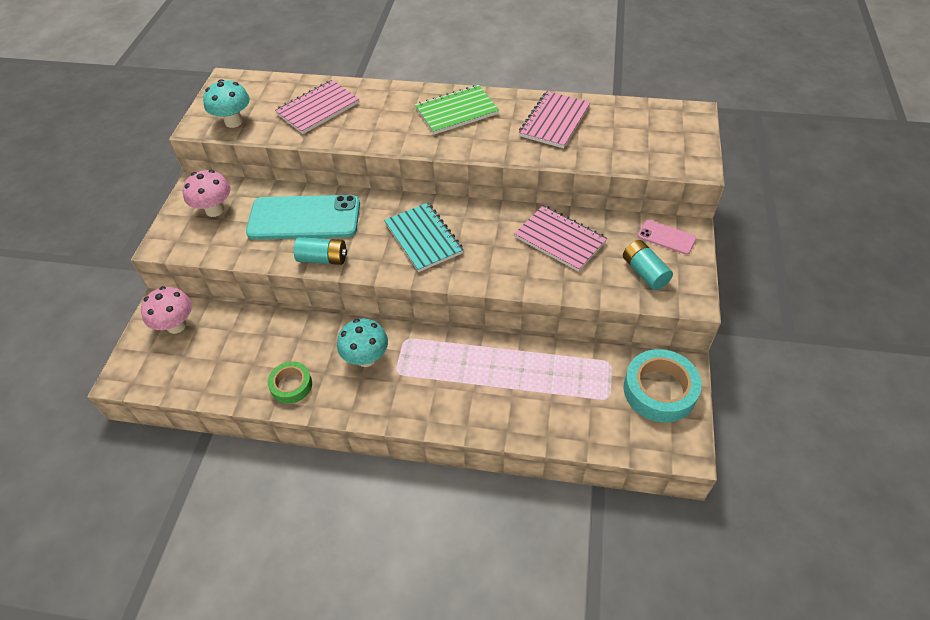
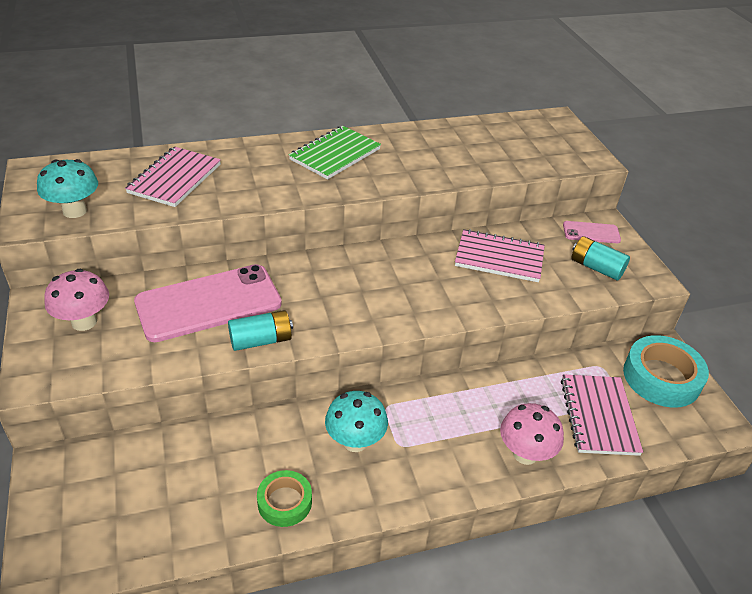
camera: 30 degrees left, 10 degrees down
(176, 325) = (84, 481): pink mushroom -> pink mushroom (525, 454)
(304, 218) = (208, 303): turquoise phone -> pink phone
(423, 238) = (362, 290): turquoise notebook -> none
(554, 121) = (439, 146): pink notebook -> pink notebook (598, 416)

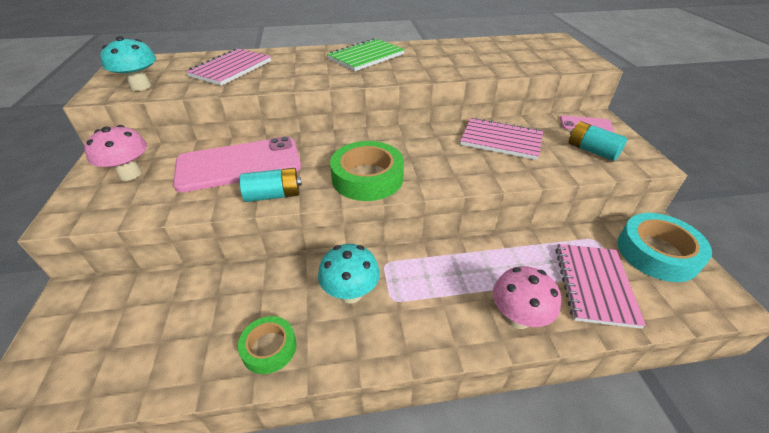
camera: 10 degrees right, 0 degrees up
(359, 313) = (367, 178): none -> green tape

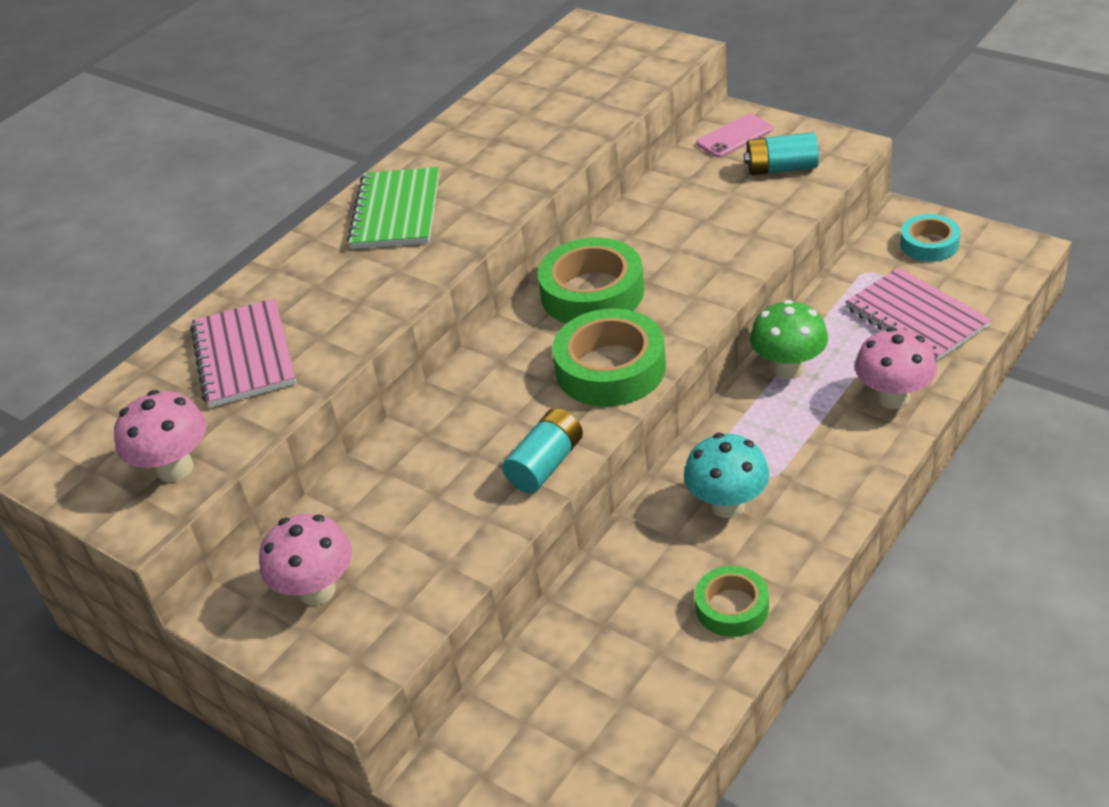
camera: 40 degrees left, 0 degrees up
(140, 86) = (175, 469): turquoise mushroom -> pink mushroom
(239, 164) = (434, 471): pink phone -> none
(414, 144) = (592, 293): none -> green tape
(481, 254) = (788, 368): none -> green mushroom
(501, 140) = (678, 220): pink notebook -> none
(657, 253) = (929, 244): turquoise tape -> turquoise tape, size x0.59

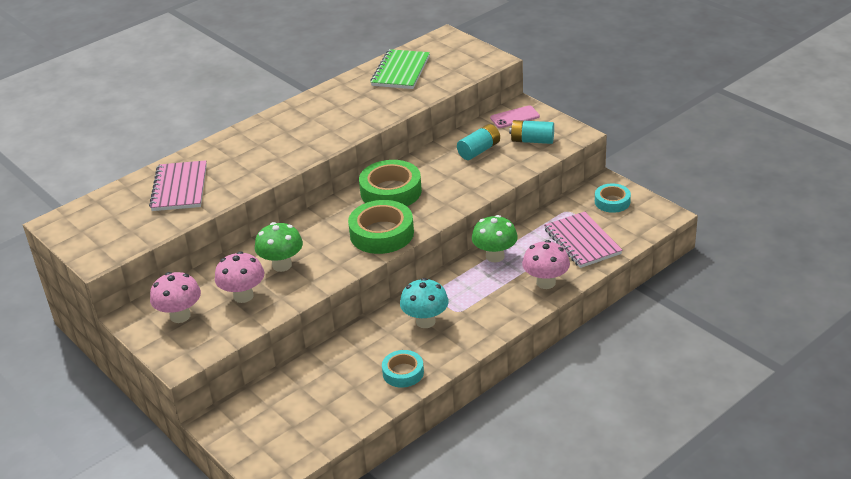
camera: 10 degrees right, 5 degrees down
(175, 469) = (123, 238): pink mushroom -> pink mushroom (243, 296)
(396, 211) = (291, 125): green notebook -> green notebook (401, 71)
(462, 458) = (282, 265): none -> green mushroom
(545, 464) = (324, 276): turquoise battery -> turquoise battery (479, 150)
(732, 607) = (403, 372): green tape -> turquoise tape

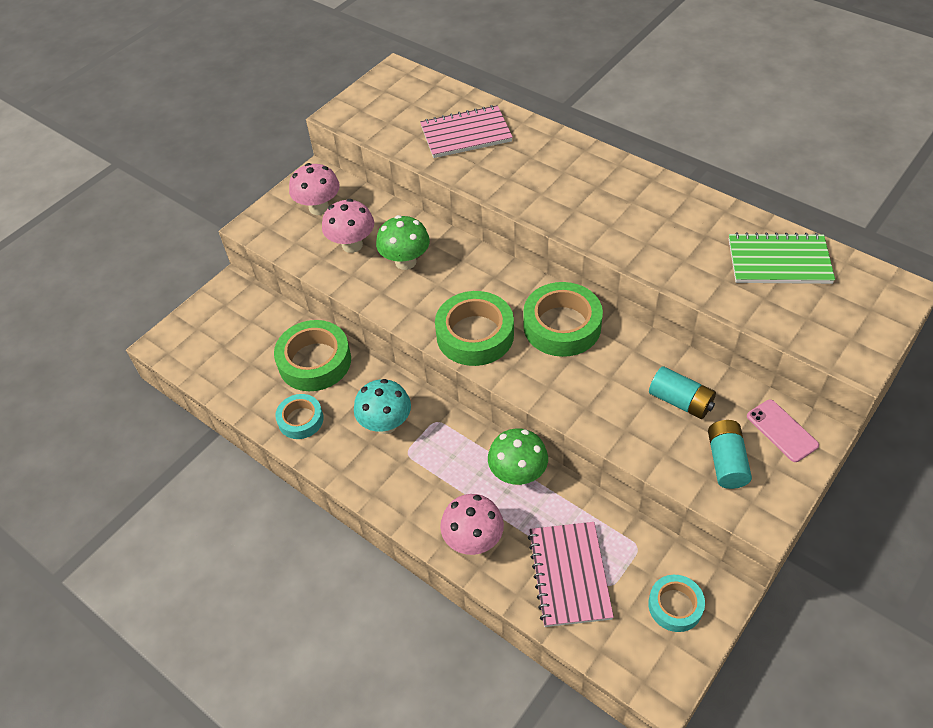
camera: 80 degrees right, 15 degrees up
(340, 362) = (314, 361): none -> green tape
(582, 242) = (569, 575): pink notebook -> pink notebook turned 60 degrees counterclockwise

